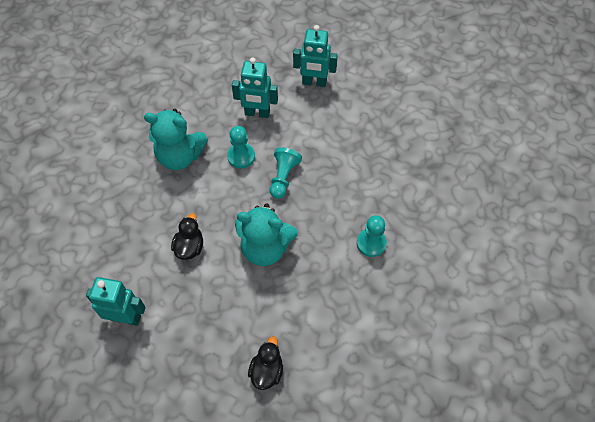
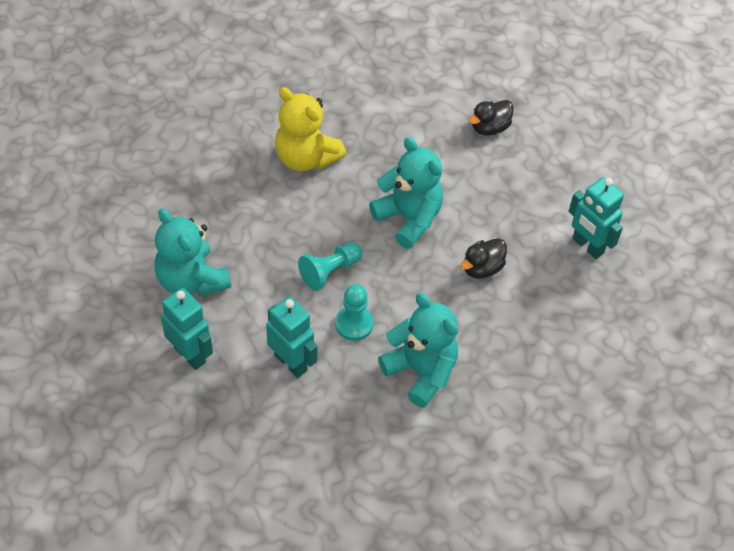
camera: 145 degrees left, 5 degrees down
(355, 118) = (191, 280): none -> turquoise teddy bear
(371, 243) = (306, 157): turquoise pawn -> yellow teddy bear

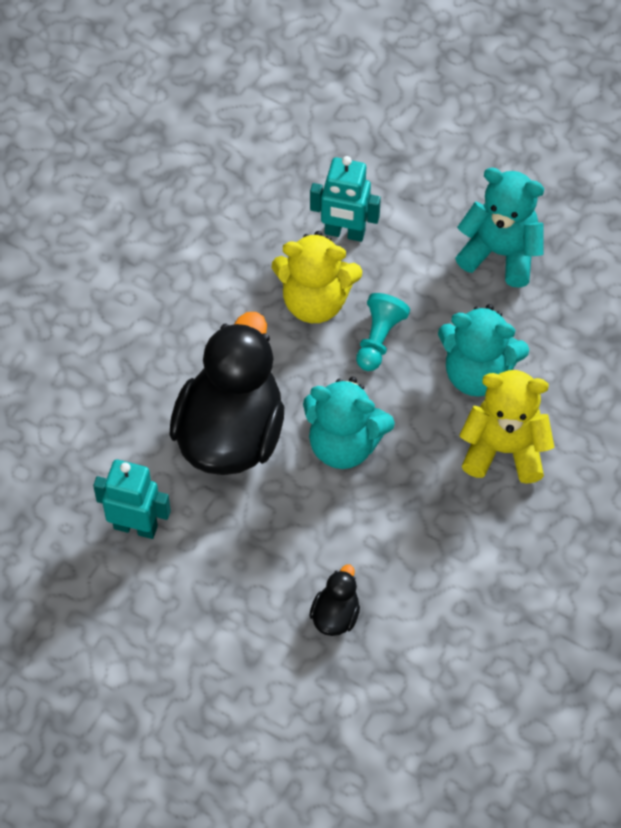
camera: 150 degrees right, 5 degrees up
(190, 354) = (440, 188): turquoise robot -> none
(354, 324) = (315, 301): turquoise pawn -> yellow teddy bear
(421, 371) = (220, 293): turquoise teddy bear -> turquoise teddy bear (477, 373)
(482, 268) = (231, 433): black duck -> black duck, size x2.38

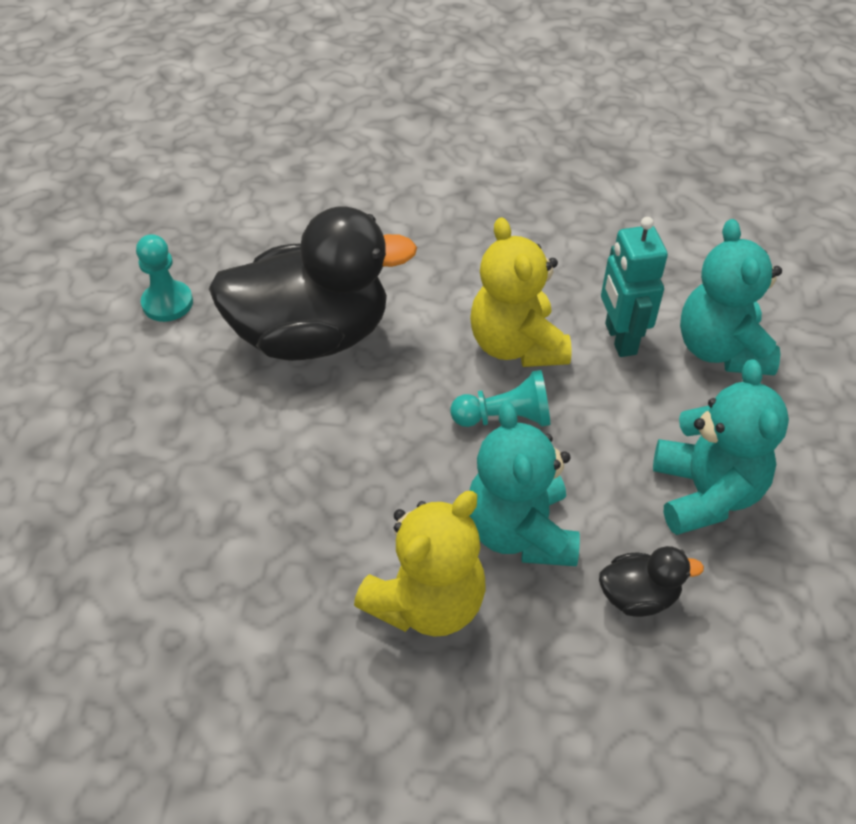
camera: 65 degrees right, 10 degrees down
(136, 526) = (167, 303): turquoise robot -> turquoise pawn
(335, 615) = (118, 509): black duck -> black duck (638, 596)
(344, 444) = (349, 435): turquoise teddy bear -> turquoise teddy bear (721, 350)
(504, 449) = (427, 602): yellow teddy bear -> yellow teddy bear turned 60 degrees clockwise

